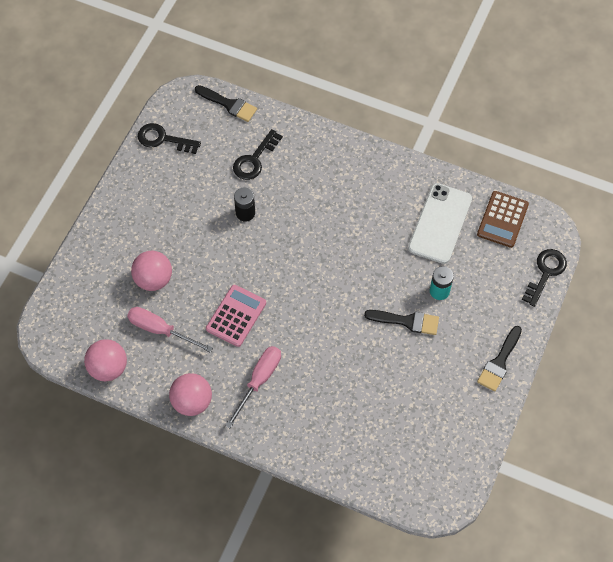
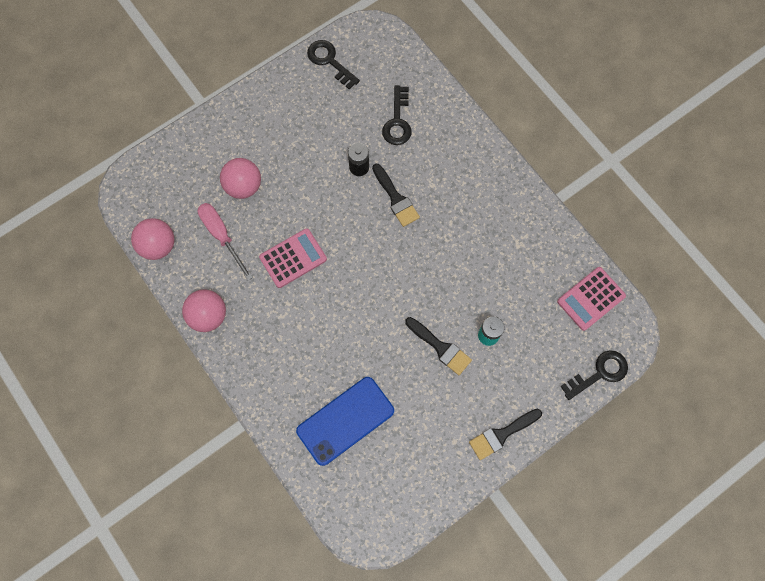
camera: 30 degrees right, 10 degrees up
(228, 104) = (406, 57): black brush -> black brush (395, 198)
(254, 159) = (397, 121): black key -> black key turned 60 degrees counterclockwise
(259, 381) = (276, 329): pink screwdriver -> none
(365, 422) = (345, 420): none -> blue phone
(440, 223) = (529, 271): white phone -> none
(502, 219) = (591, 299): brown calculator -> pink calculator

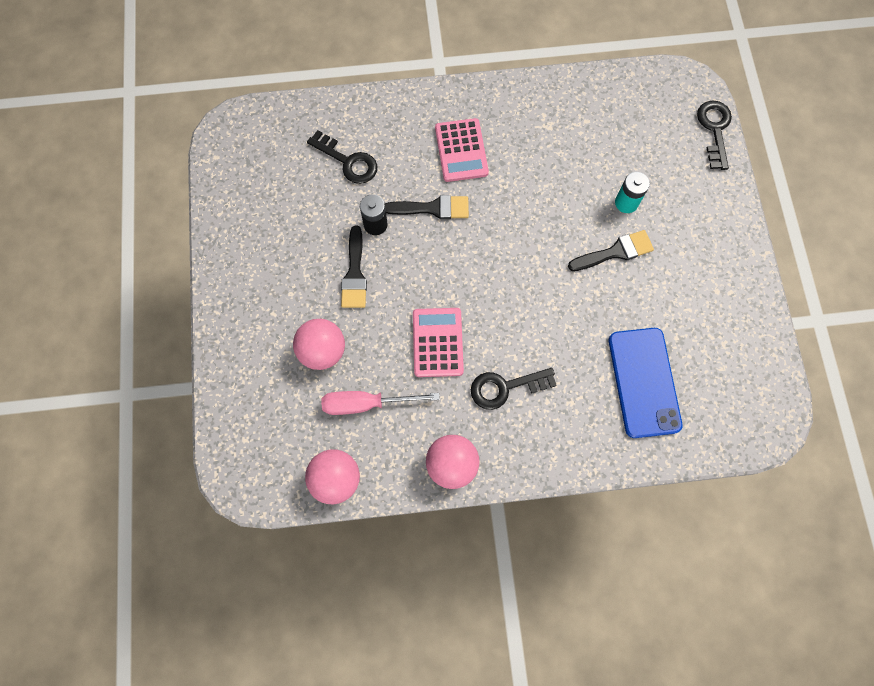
camera: 60 degrees left, 0 degrees up
(329, 61) = (234, 189): black key -> black key (505, 387)
(502, 434) = (731, 244): black brush -> black brush (354, 273)
(591, 299) = (639, 96): pink calculator -> pink calculator (461, 150)

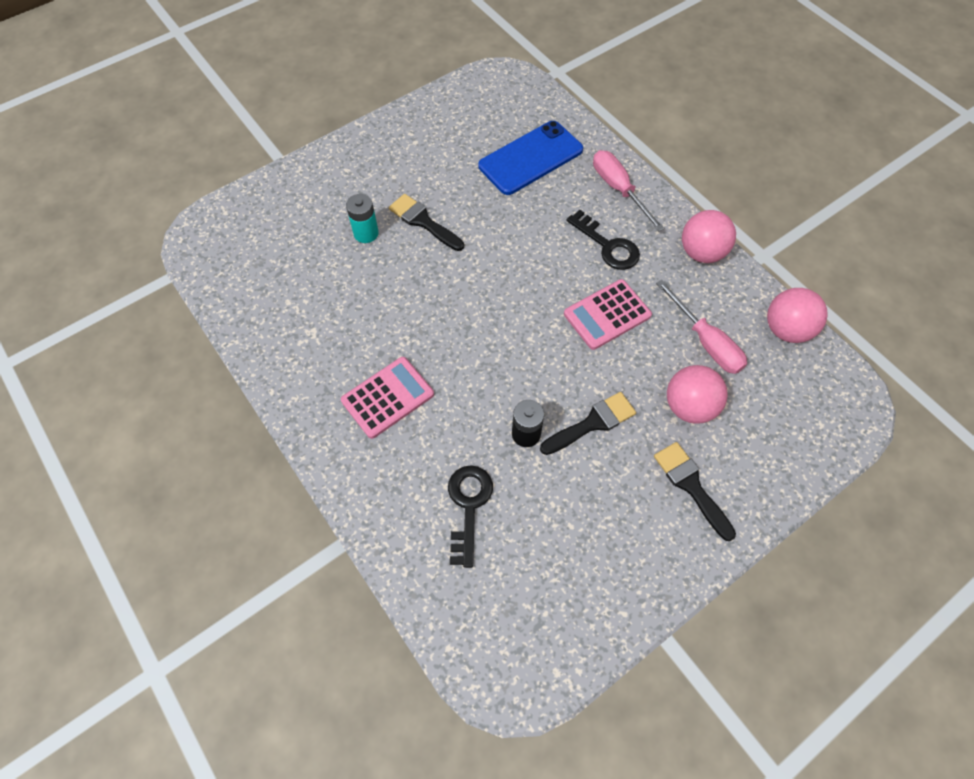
camera: 120 degrees left, 10 degrees down
(432, 208) = (473, 390): black brush -> black brush (691, 486)
(563, 439) = (618, 189): none -> pink screwdriver
(714, 130) = (245, 198): black key -> none

